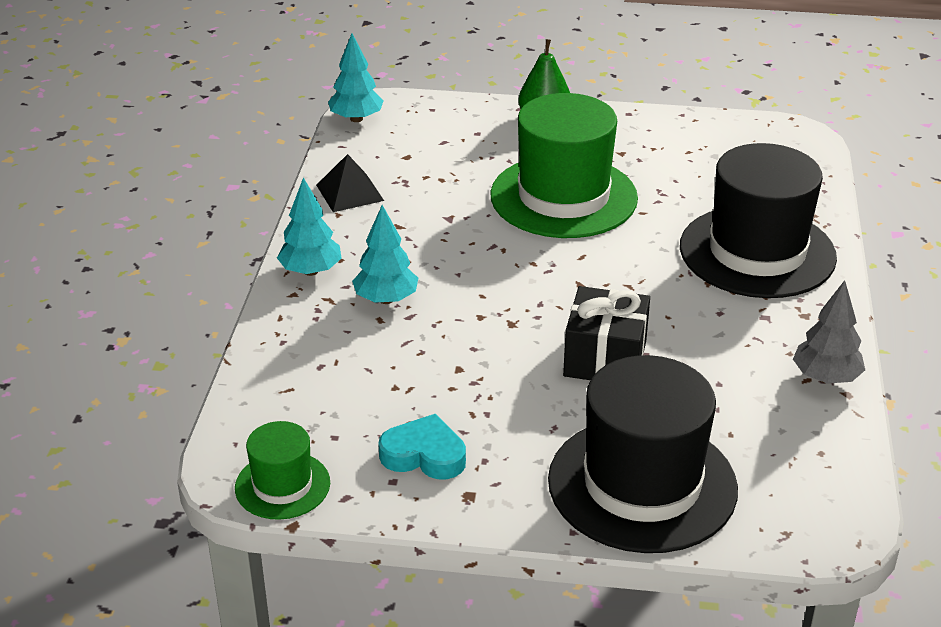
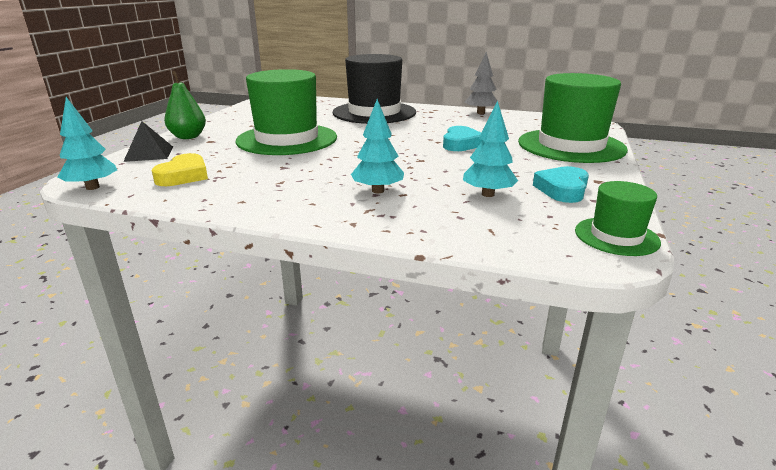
camera: 80 degrees left, 10 degrees down
(311, 271) = (322, 215): turquoise tree -> turquoise tree (488, 194)
(349, 192) = (212, 195): black pyramid -> black pyramid (149, 154)
(401, 159) = (184, 176): none -> yellow heart
(605, 358) = (461, 144): black gift -> turquoise heart
(642, 484) = (571, 146): black hat -> green hat

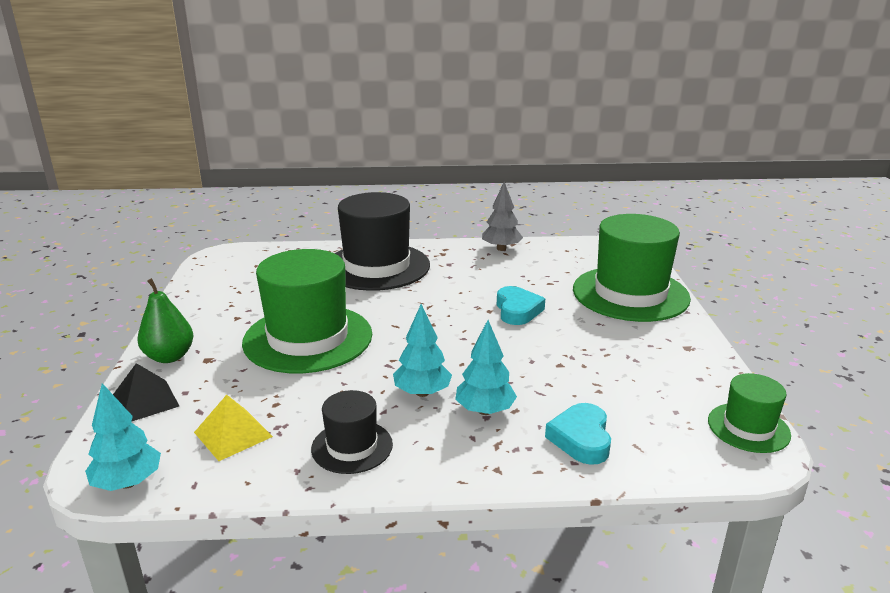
camera: 20 degrees left, 0 degrees up
(184, 176) = (233, 434): yellow heart -> yellow pyramid
(256, 194) = (352, 446): none -> black hat
(488, 194) = (599, 391): turquoise tree -> turquoise tree (422, 392)
(562, 189) = (664, 368): turquoise heart -> turquoise heart (581, 439)

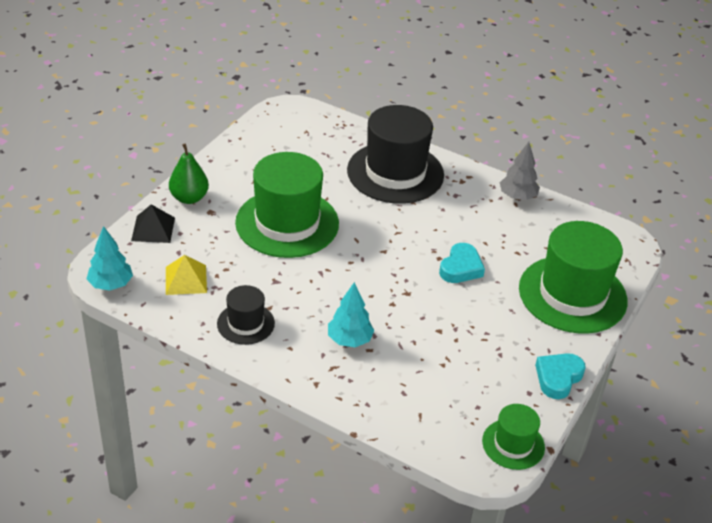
camera: 30 degrees right, 15 degrees up
(422, 392) = (322, 306): turquoise tree -> none
(581, 439) = (389, 391): turquoise heart -> turquoise heart (558, 378)

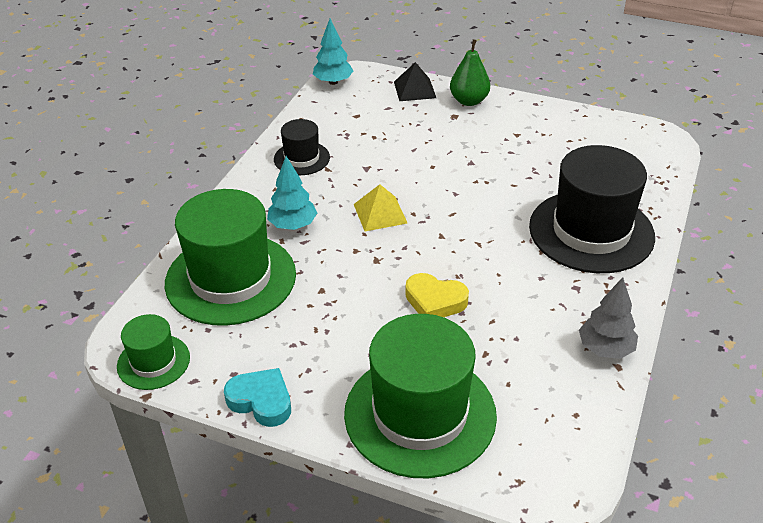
camera: 85 degrees right, 0 degrees up
(186, 279) = (351, 117): yellow pyramid -> yellow pyramid (380, 213)
(287, 223) = (458, 163): green hat -> green hat (231, 278)
(461, 268) = (435, 301): turquoise heart -> yellow heart

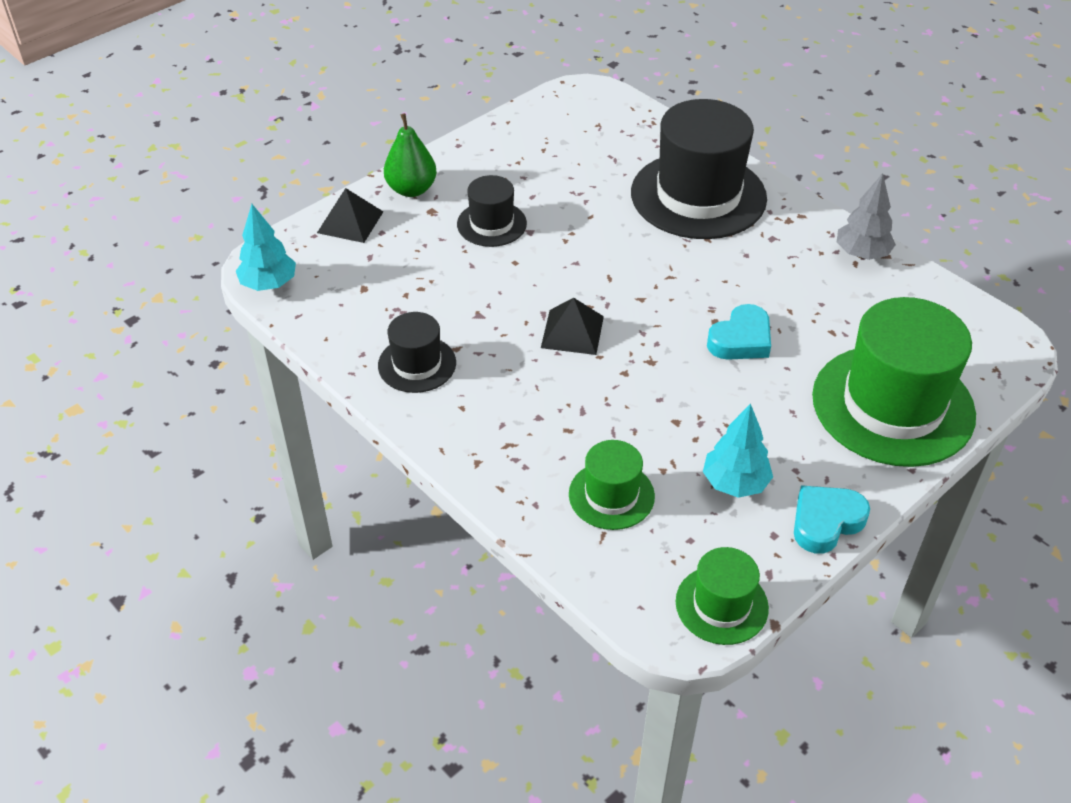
camera: 65 degrees left, 5 degrees up
(231, 278) = (611, 495): green hat -> green hat, size x0.50
(293, 225) = (546, 411): turquoise tree -> turquoise tree (735, 483)
(380, 213) = (572, 332): yellow pyramid -> black pyramid
(435, 301) = (741, 339): yellow heart -> turquoise heart
(463, 144) = (491, 224): none -> black hat

